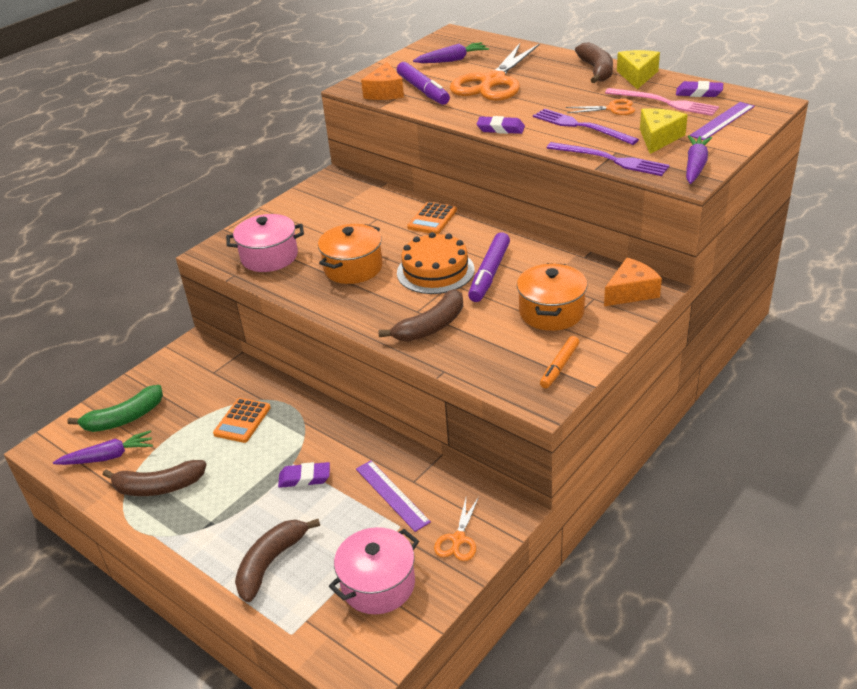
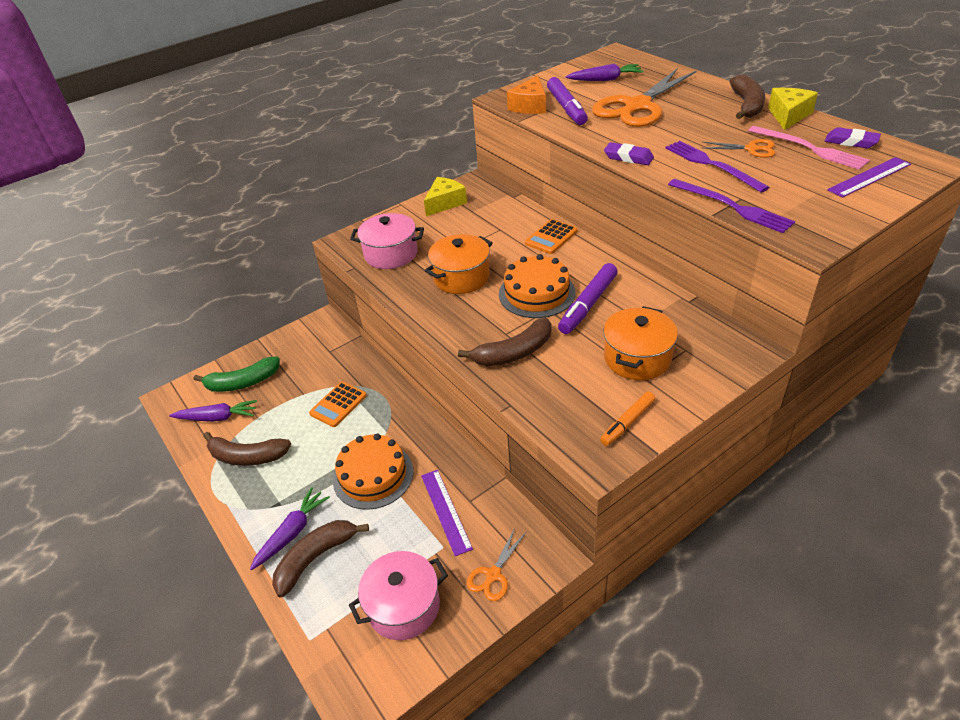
camera: 15 degrees right, 5 degrees up
(304, 478) = (373, 475): purple eraser -> orange cake
(631, 292) = (727, 349): orange cheese -> none
(658, 138) = (792, 188): yellow cheese -> yellow cheese (445, 203)
(695, 166) = (824, 226): purple carrot -> purple carrot (292, 532)

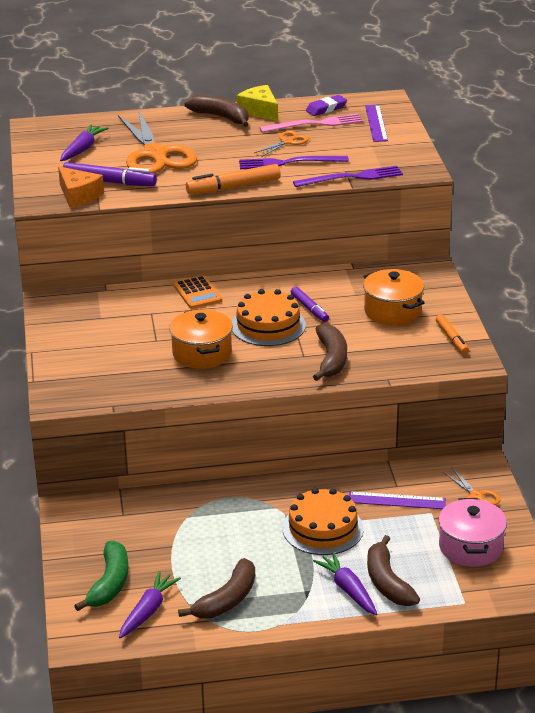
camera: 65 degrees left, 10 degrees down
(338, 405) = (211, 527): orange calculator -> none
(391, 254) = (116, 379): pink pot -> none
(445, 203) = (65, 327): yellow cheese -> none
(588, 304) = (309, 308): purple marker -> purple marker, size x0.63
(628, 157) = (233, 187): purple eraser -> orange marker

